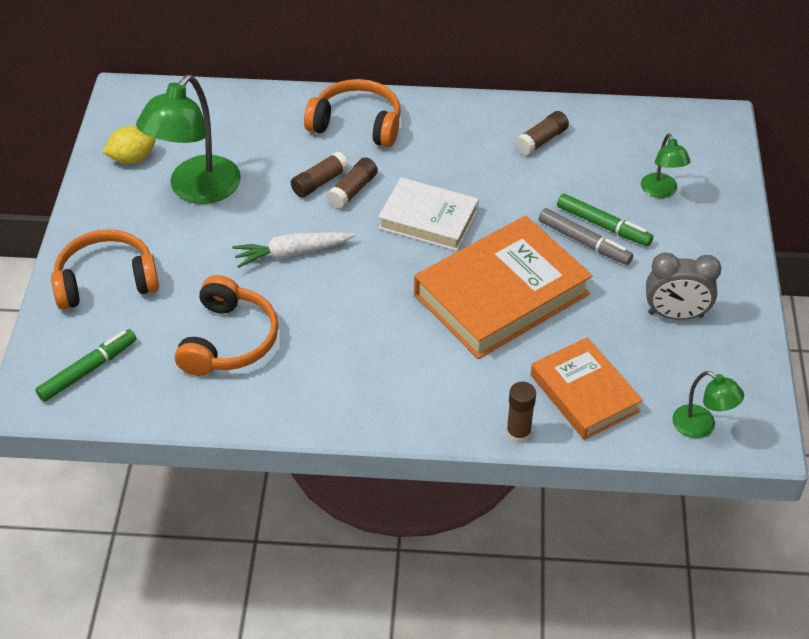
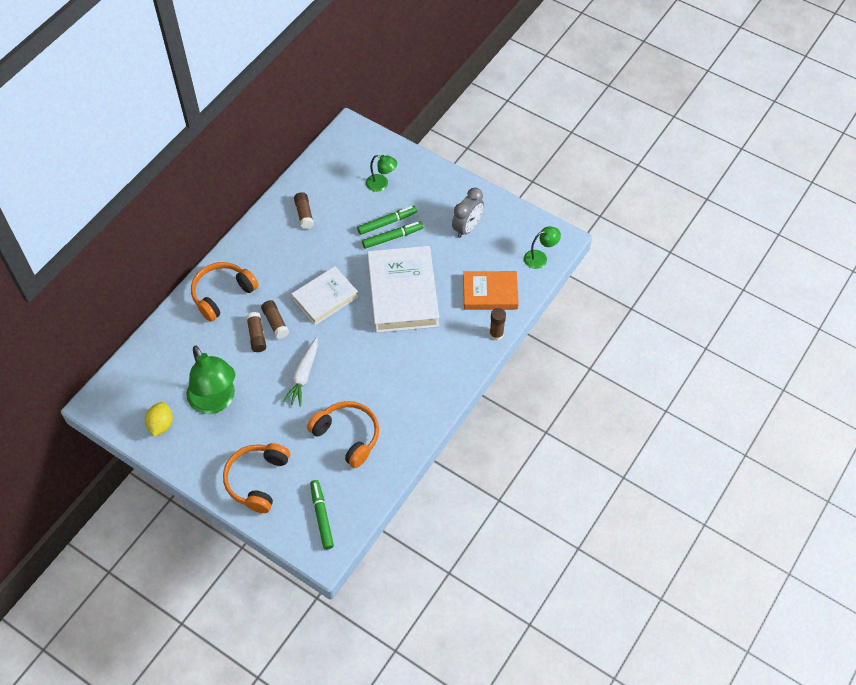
camera: 60 degrees left, 10 degrees up
(501, 294) = (403, 293): orange book -> white book
(584, 242) = (392, 237): grey marker -> green marker

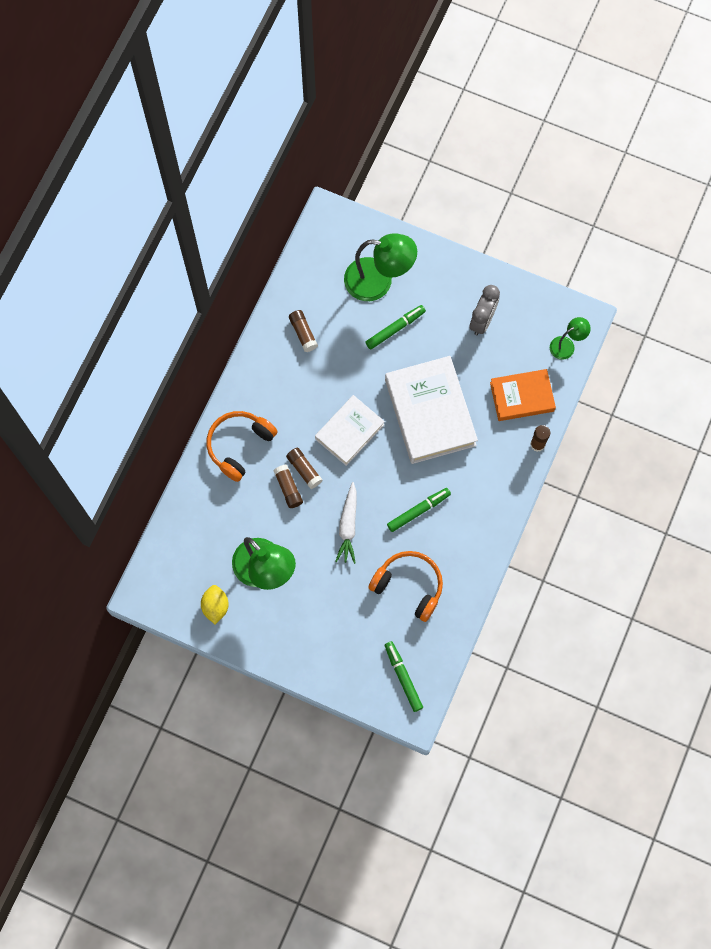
camera: 10 degrees left, 15 degrees up
(257, 480) = (329, 649): orange headphones -> none
(381, 184) = (378, 281): green lamp -> green lamp, size x1.94
(392, 237) = (405, 346): green marker -> green marker (418, 511)

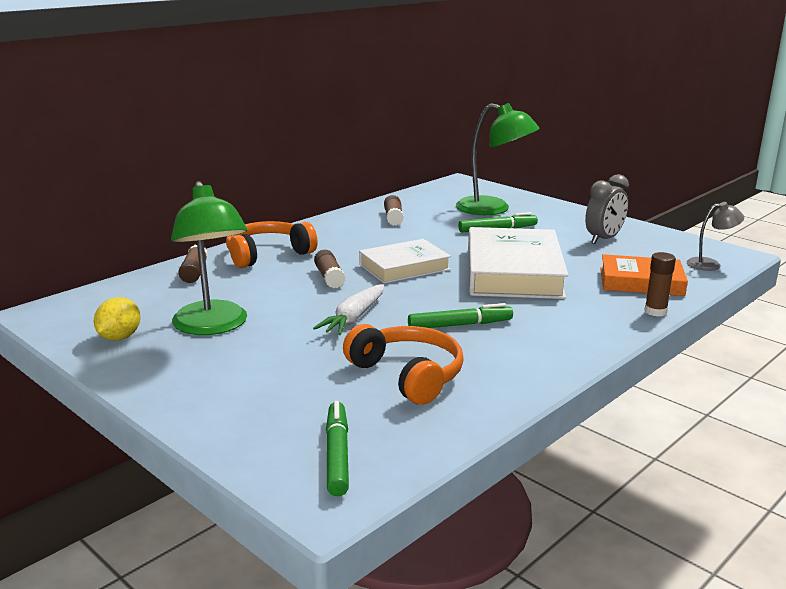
camera: 20 degrees right, 50 degrees down
(288, 488) = (299, 284): brown glue stick -> brown glue stick (194, 272)
(566, 345) = (710, 264): green lamp -> grey lamp

